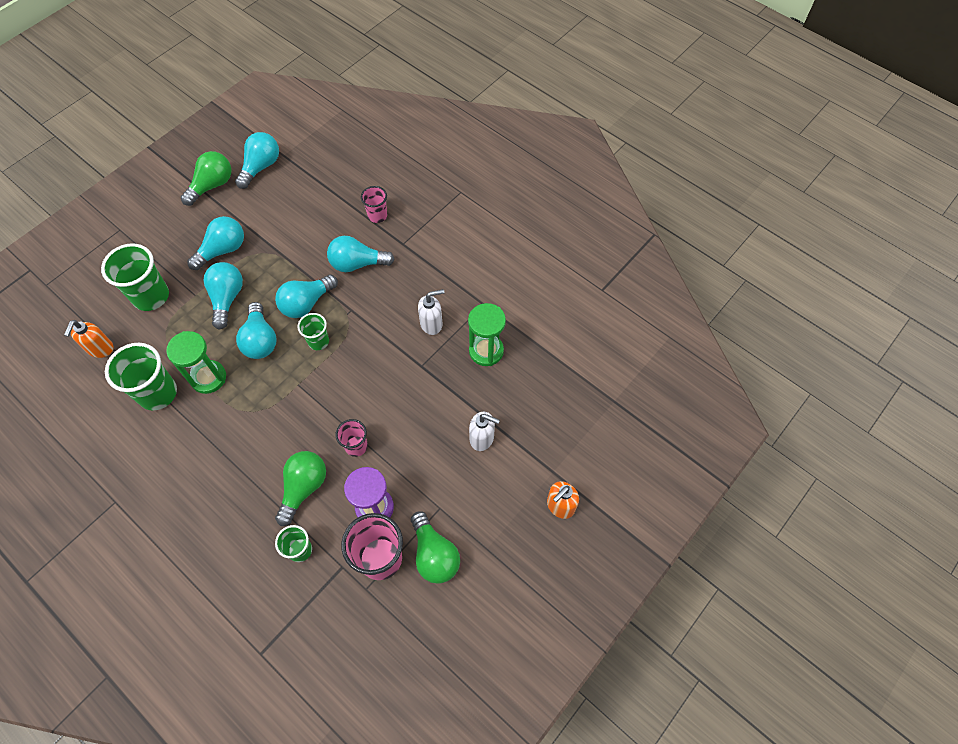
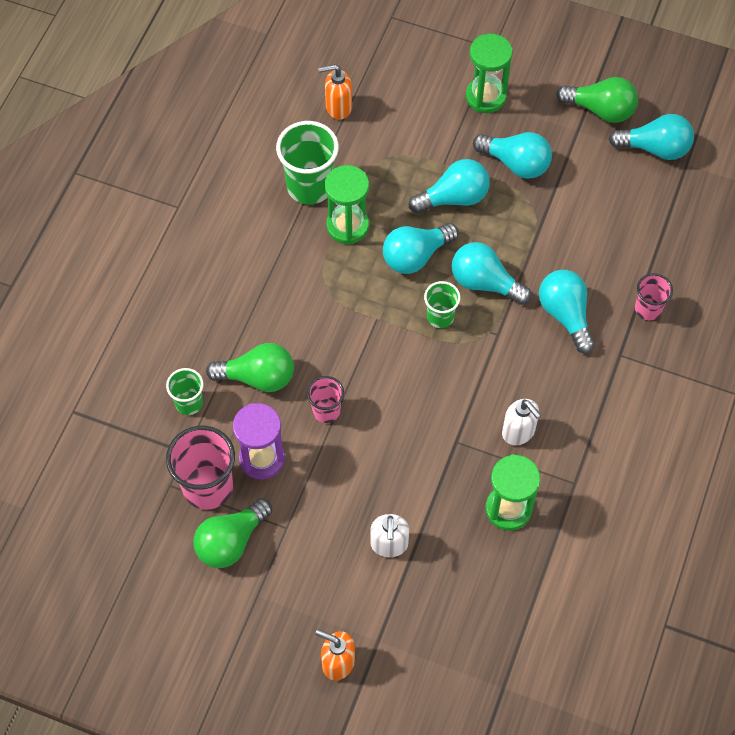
camera: 70 degrees right, 0 degrees up
(151, 296) = (422, 122): green cup -> none
(156, 249) = (485, 97): none -> green hourglass

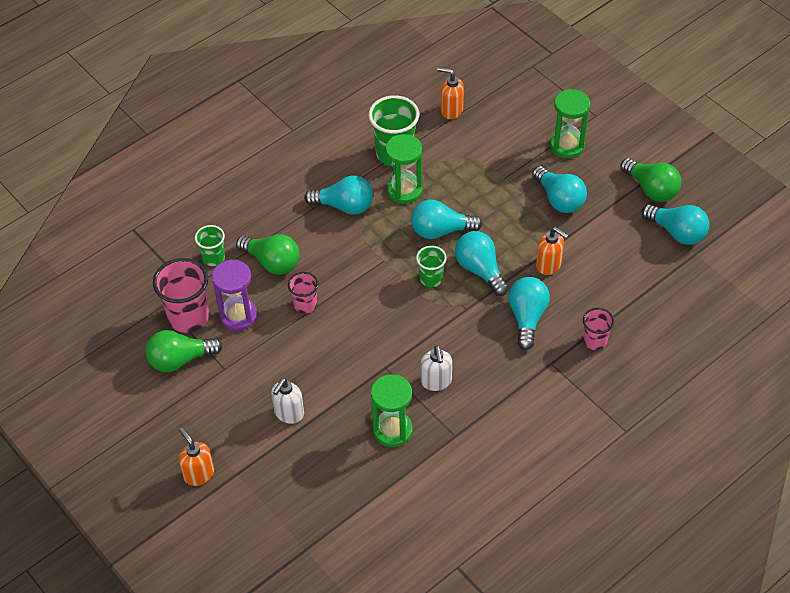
camera: 30 degrees right, 10 degrees down
(453, 198) = (496, 204): turquoise light bulb -> turquoise light bulb (344, 206)
(551, 244) = (549, 265): none -> orange soap dispenser

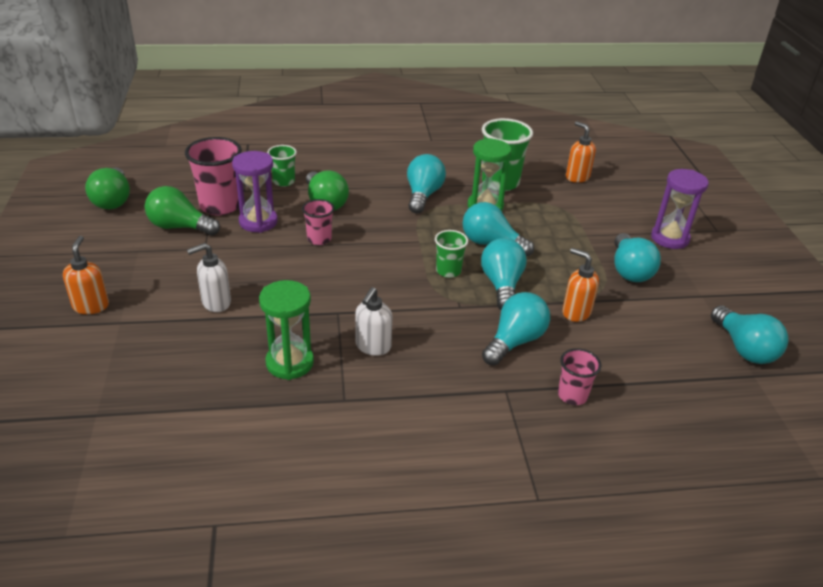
camera: 30 degrees right, 15 degrees down
(344, 206) = (423, 195): turquoise light bulb -> turquoise light bulb turned 120 degrees counterclockwise
(549, 265) = (575, 312): orange soap dispenser -> orange soap dispenser turned 150 degrees clockwise
(567, 146) = (669, 238): green hourglass -> purple hourglass
(651, 189) = (738, 303): green light bulb -> green light bulb (113, 200)

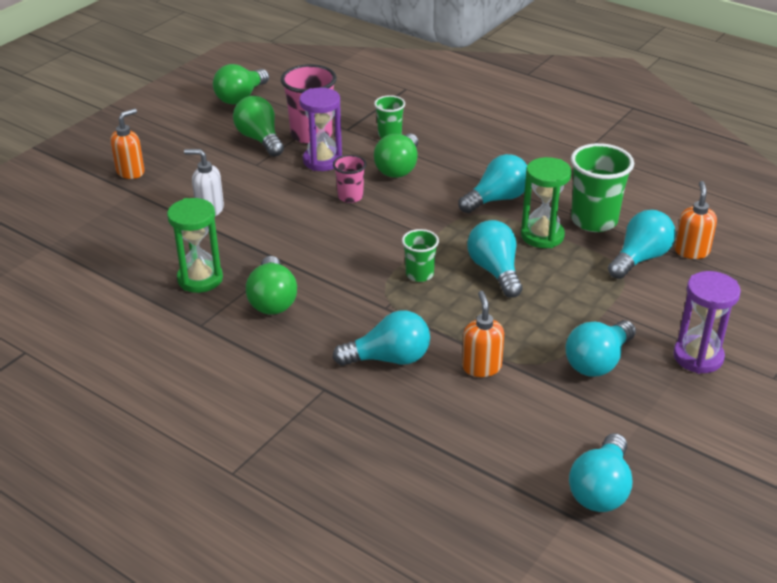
camera: 45 degrees right, 0 degrees up
(373, 346) = (272, 300): white soap dispenser -> green light bulb
(502, 285) = (448, 310): turquoise light bulb -> turquoise light bulb (640, 258)
(572, 395) = (371, 425): pink cup -> none

